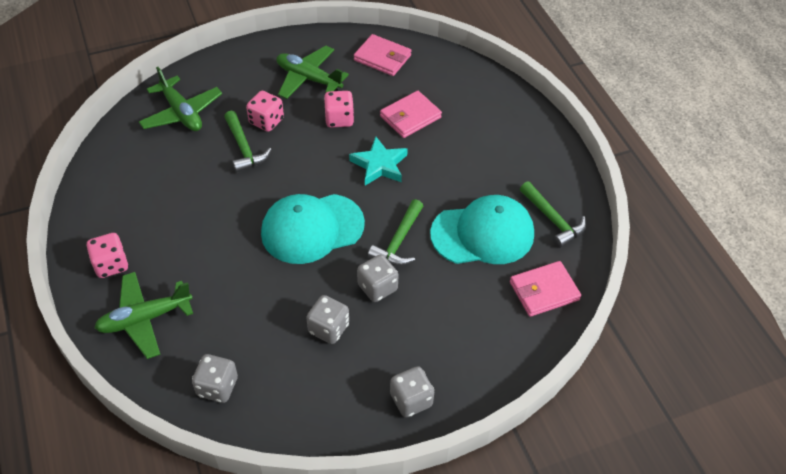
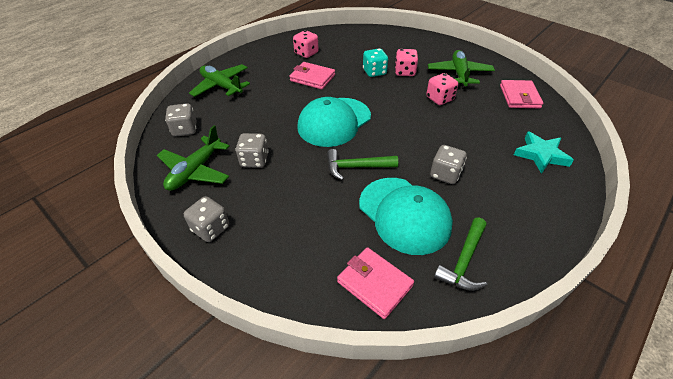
camera: 65 degrees right, 5 degrees down
(111, 265) = (252, 62): pink dice -> pink dice (306, 53)
(181, 113) = (378, 43): green plane -> green plane (195, 171)
(244, 148) = (374, 72): green hammer -> turquoise dice
(312, 228) = (334, 122): turquoise cap -> turquoise cap turned 90 degrees counterclockwise
(377, 287) = (305, 171): grey dice -> grey dice (445, 174)
(379, 165) = (418, 131): turquoise star -> turquoise star (541, 155)
(410, 117) = (480, 130): pink wallet -> pink wallet (312, 78)

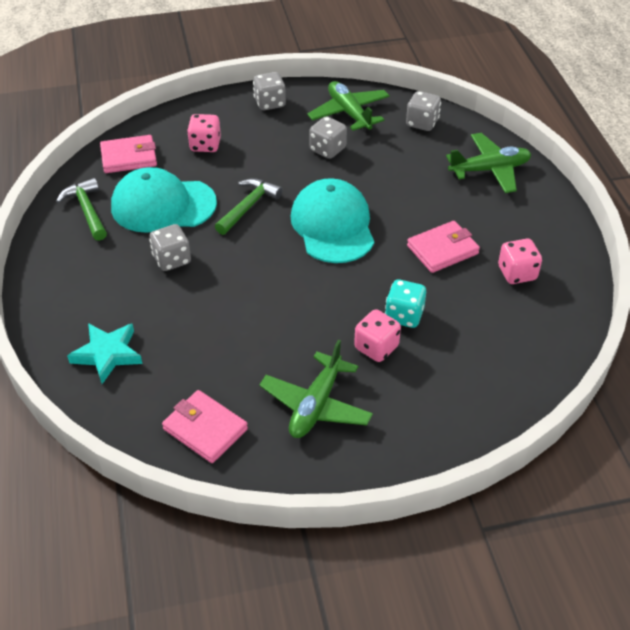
camera: 125 degrees right, 0 degrees up
(439, 99) = (284, 341): pink dice -> pink dice (205, 145)
(459, 74) = (316, 405): green plane -> green plane turned 75 degrees clockwise

